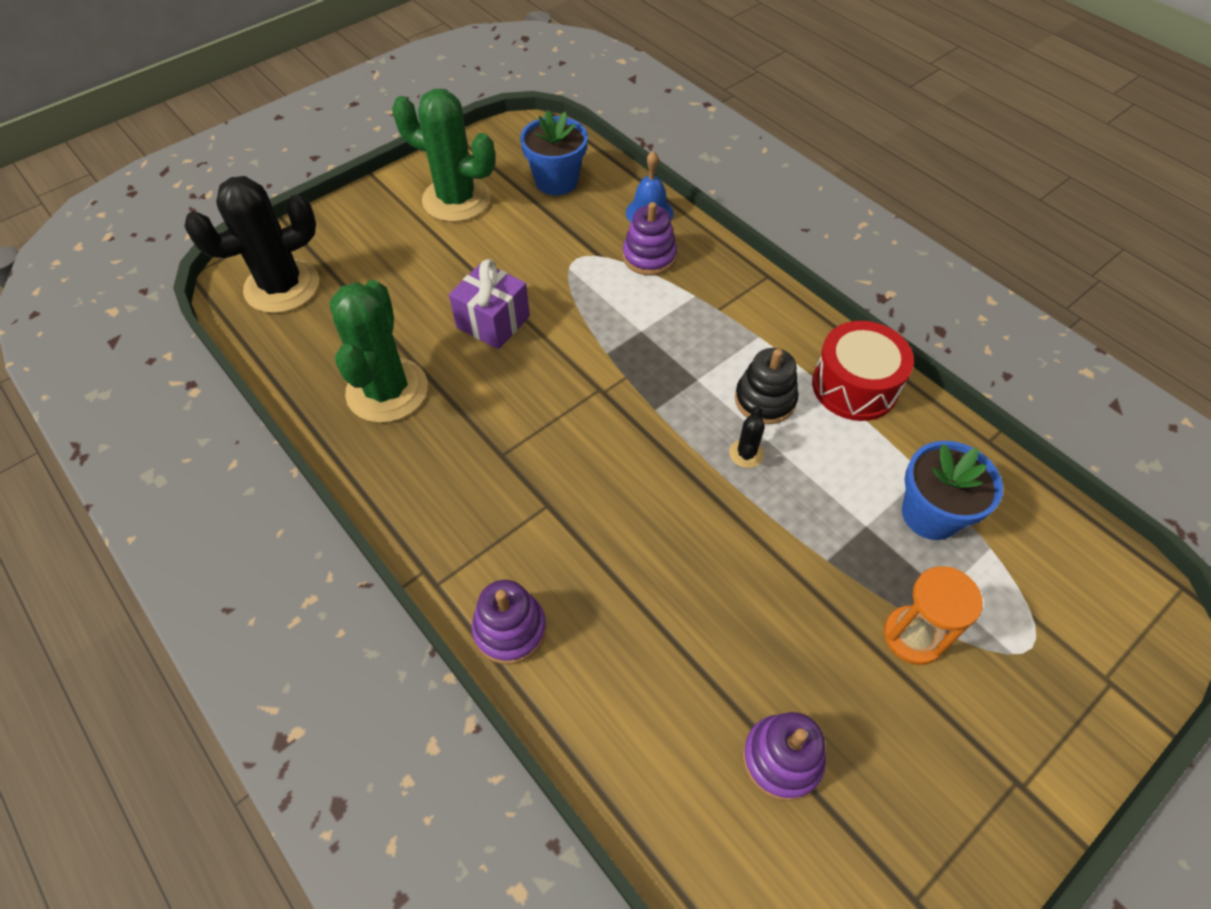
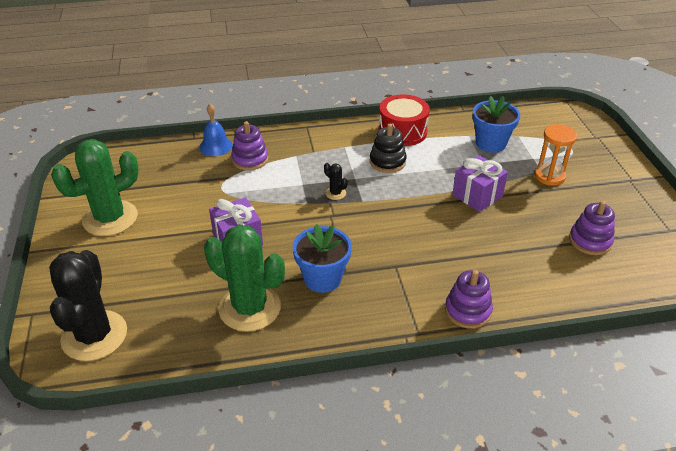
camera: 60 degrees left, 15 degrees down
(556, 181) = (146, 170): blue flower pot -> blue flower pot (322, 278)
(746, 453) = (416, 182): black cactus -> black cactus (335, 193)
(775, 546) = (477, 196): none -> purple gift

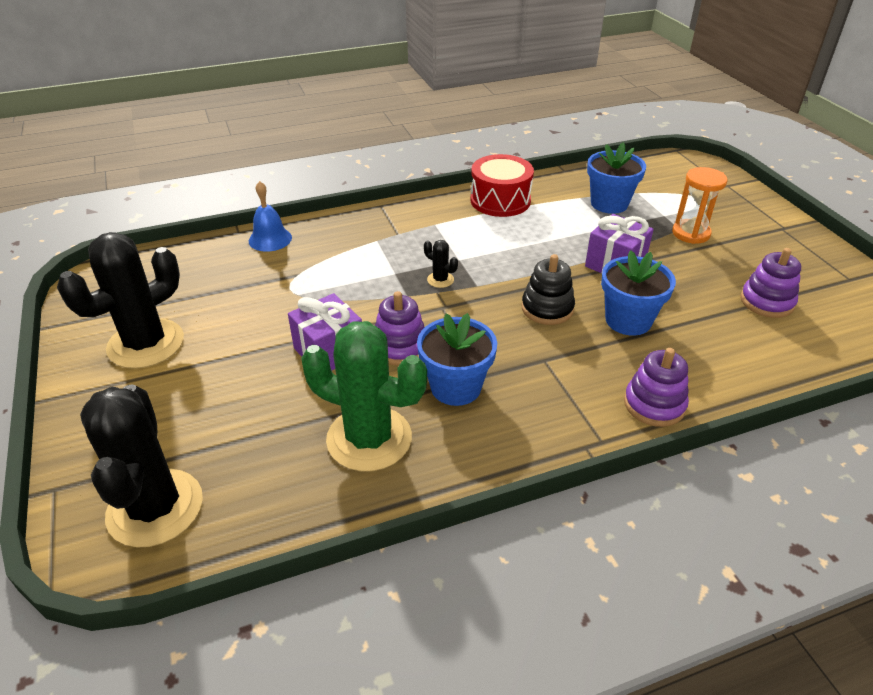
camera: 10 degrees left, 0 degrees up
(110, 218) = (146, 344): green cactus -> black cactus
(250, 159) = (319, 251): purple stacking toy -> purple stacking toy (400, 347)
(387, 162) = (493, 236): black stacking toy -> black stacking toy (547, 308)
(471, 243) = (628, 320): none -> blue flower pot

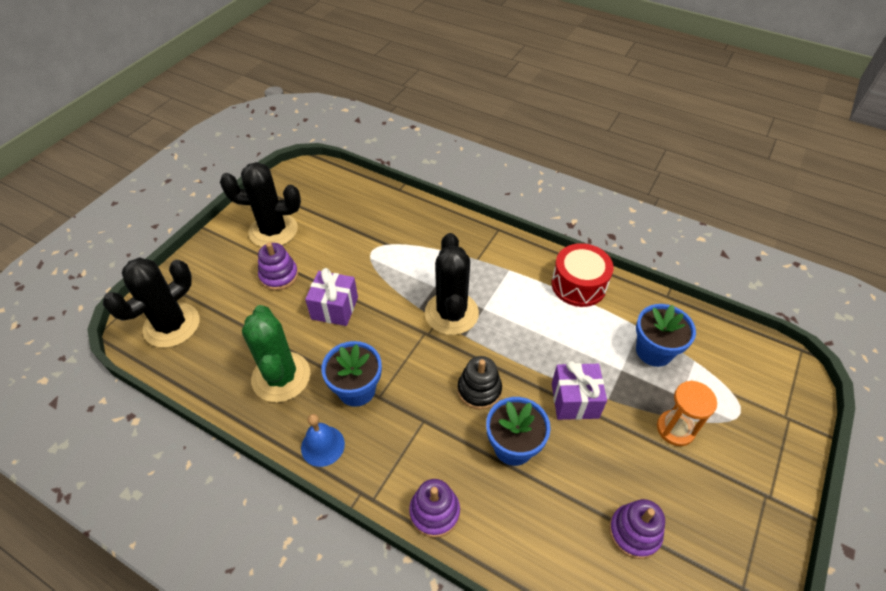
camera: 50 degrees right, 10 degrees up
(270, 239) = (407, 207): blue bell -> blue bell (322, 446)
(400, 347) = (368, 338): purple stacking toy -> purple stacking toy (279, 276)
(440, 280) = (451, 313): black cactus -> black cactus, size x2.47

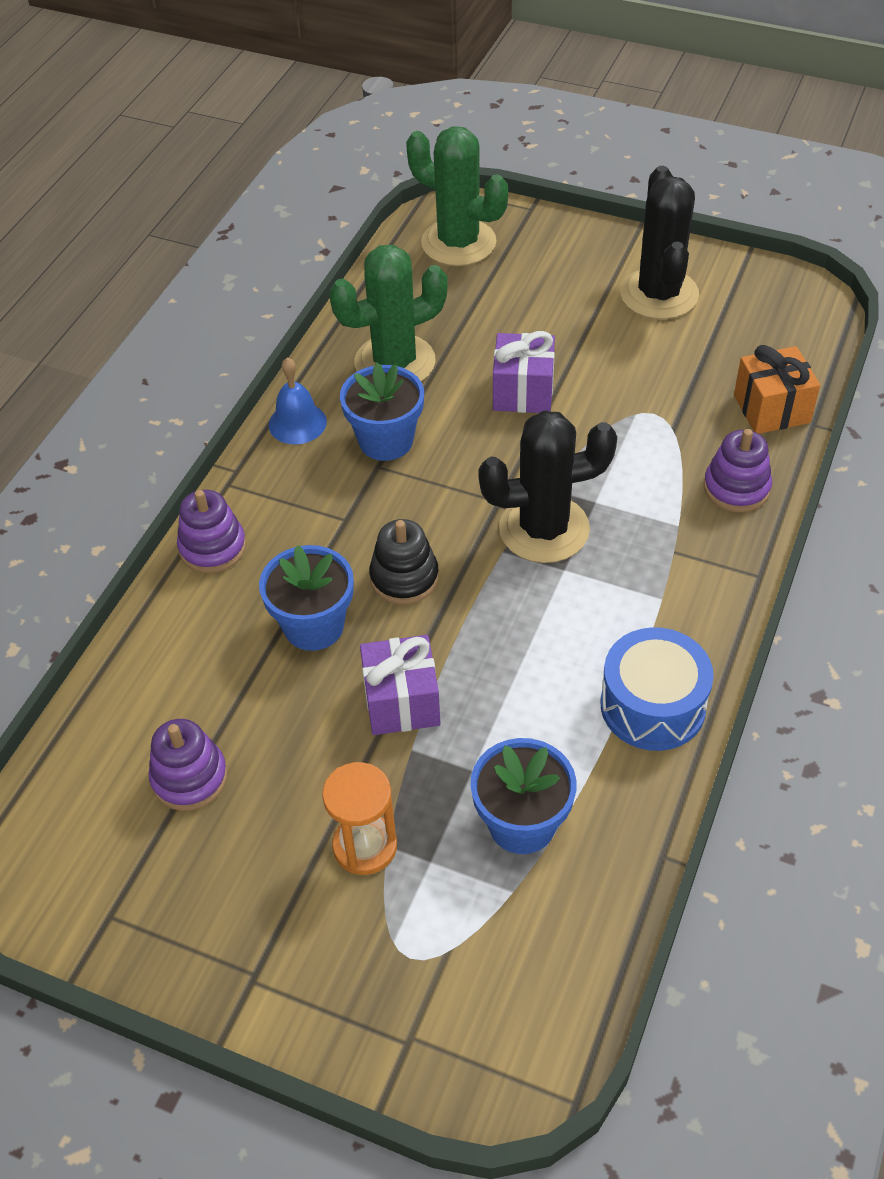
camera: 85 degrees right, 0 degrees up
(172, 325) = (458, 243): black cactus -> green cactus
(279, 276) = (570, 321): purple stacking toy -> purple stacking toy (736, 488)
(383, 202) = (771, 409): none -> orange gift
(578, 285) = (653, 705): red drum -> blue drum

